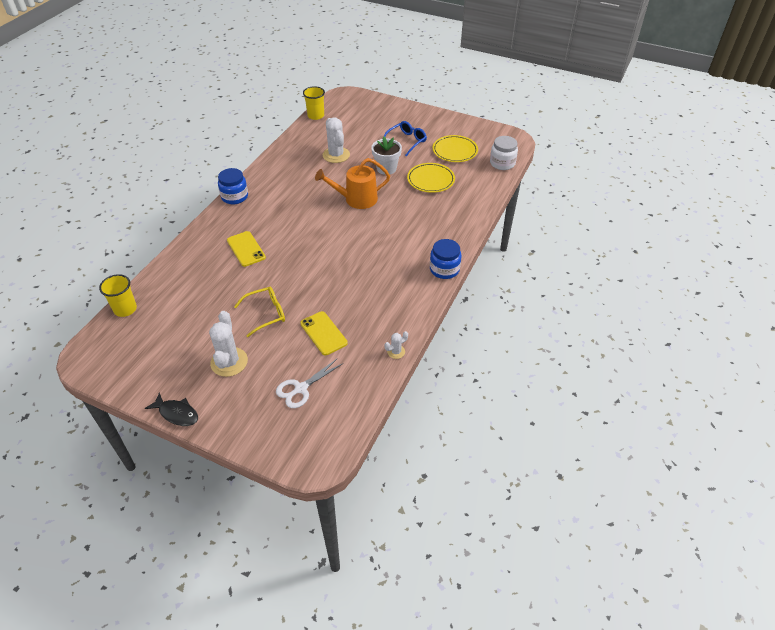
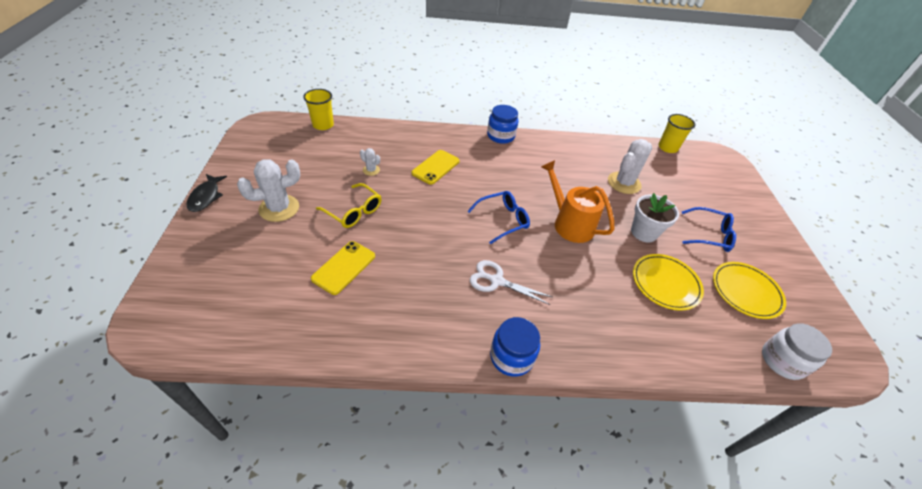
camera: 60 degrees right, 0 degrees up
(300, 388) = (255, 276): white scissors -> white scissors (496, 281)
(331, 231) = (503, 220): none -> blue glasses
(396, 352) = (338, 350): white cactus -> white cactus (371, 170)

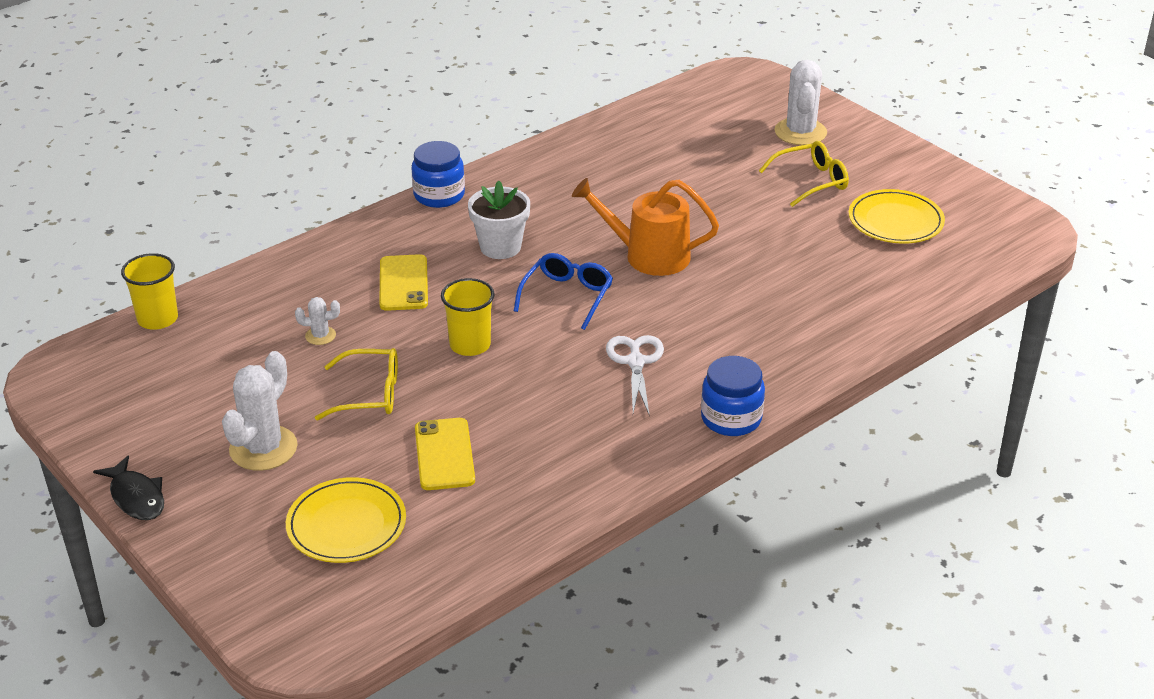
camera: 35 degrees left, 10 degrees down
(496, 281) = (636, 362): white scissors -> white scissors turned 105 degrees clockwise
(624, 183) = (661, 172): white cactus -> white cactus (800, 132)
(644, 232) = (740, 218): white flower pot -> white flower pot (500, 247)
(665, 283) = (812, 259): yellow plate -> yellow plate (346, 524)
(667, 148) = (669, 96): yellow cup -> yellow cup (470, 345)
(709, 235) = (811, 181): blue glasses -> yellow glasses
(782, 361) = (977, 267): white jar -> none

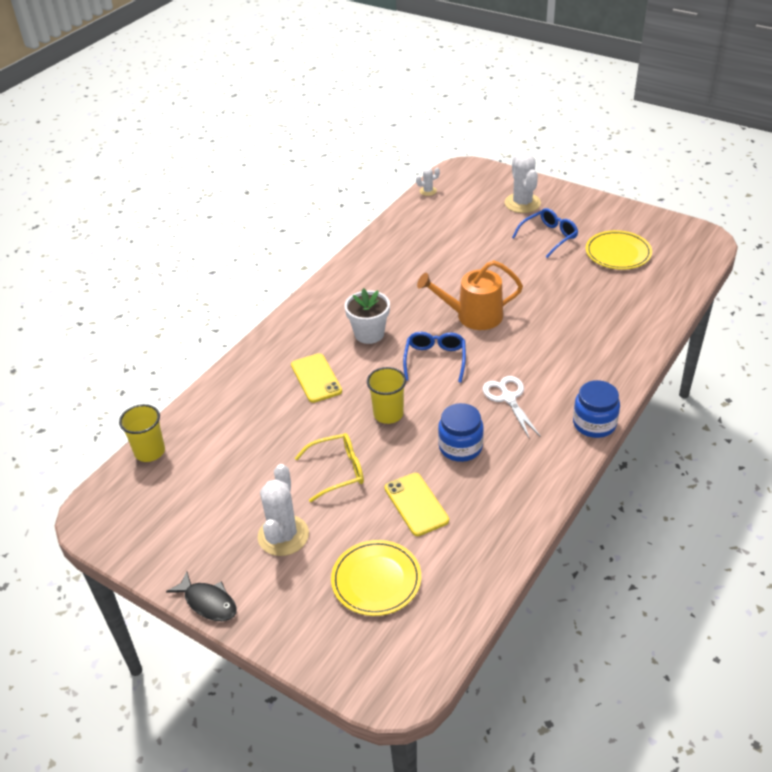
camera: 15 degrees left, 5 degrees up
(320, 336) = (278, 434): white cactus -> white cactus (428, 191)
(439, 195) = (305, 304): blue jar -> blue jar (460, 447)
(811, 181) = (549, 237): yellow glasses -> blue glasses

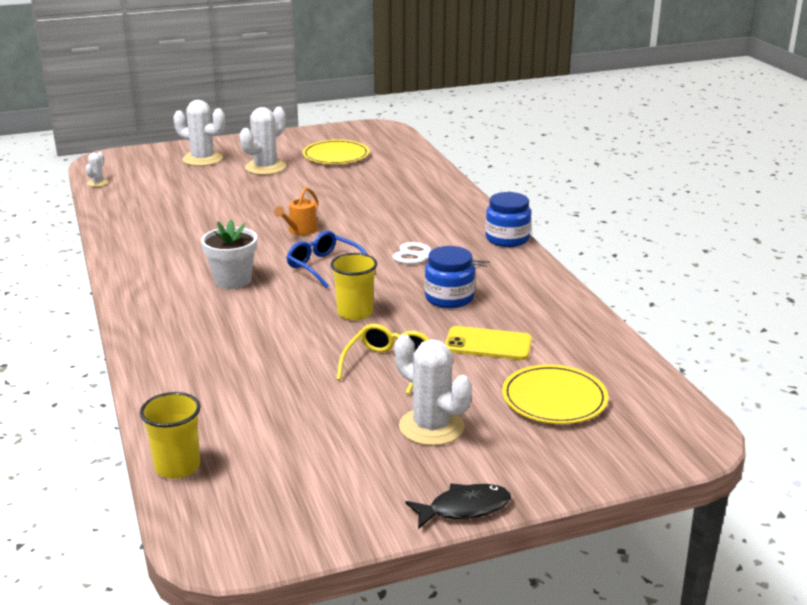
camera: 55 degrees left, 15 degrees down
(316, 378) = (243, 328): yellow phone -> none
(473, 316) = (300, 230): orange watering can -> orange watering can, size x0.57
(549, 237) = (265, 167): blue glasses -> white cactus

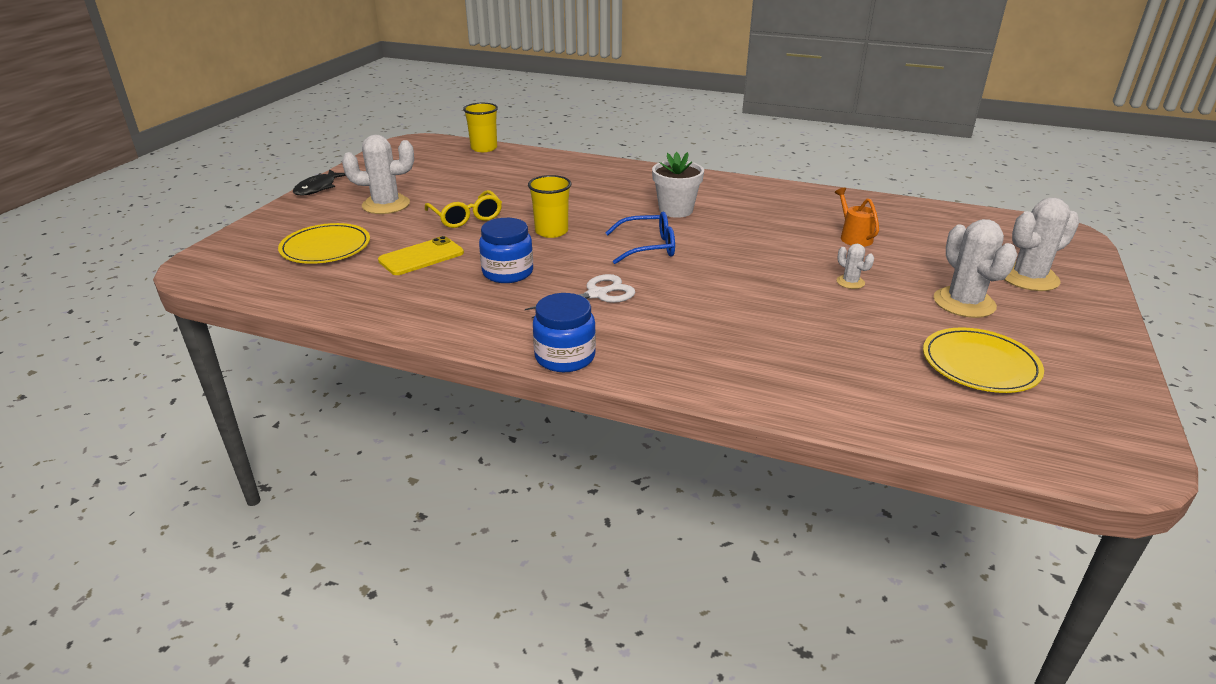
camera: 130 degrees right, 5 degrees up
(97, 183) = (981, 215): white cactus -> white cactus (850, 282)
(300, 230) = (742, 262): orange watering can -> orange watering can (854, 237)

